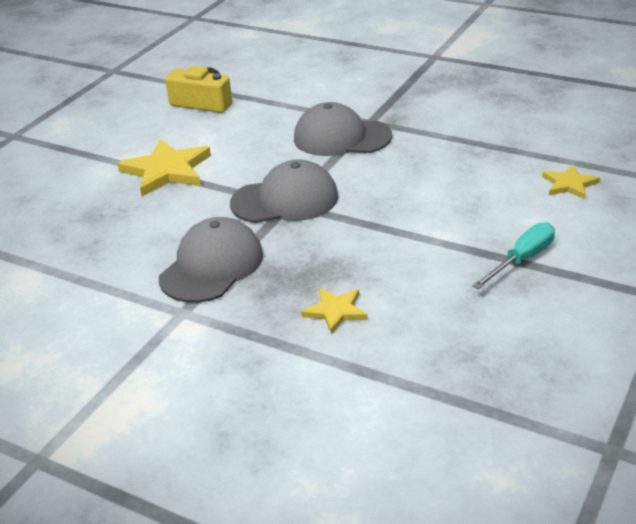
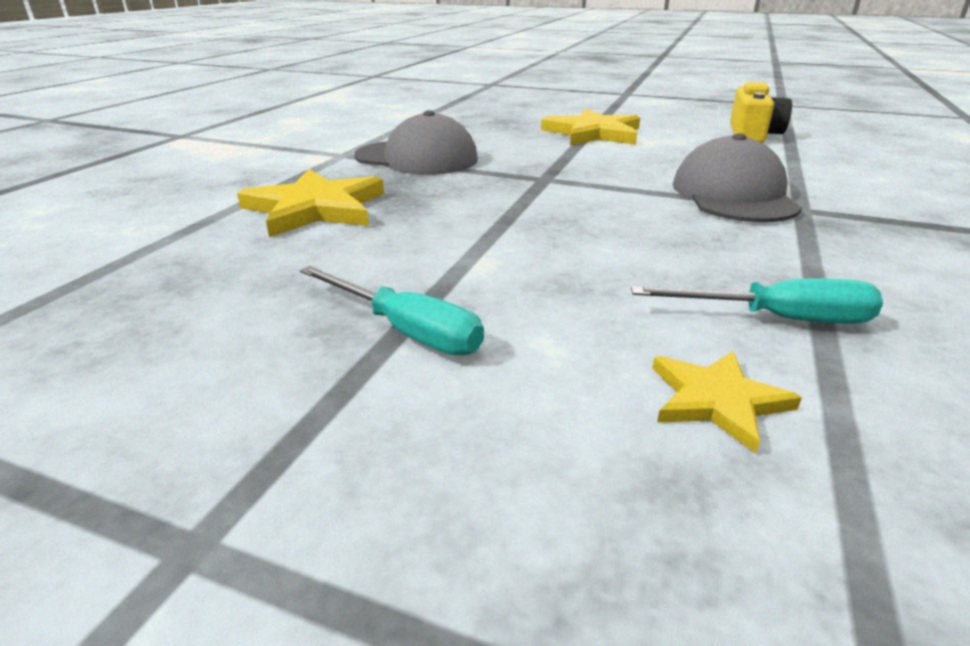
camera: 80 degrees right, 5 degrees down
(285, 200) = (553, 176): grey cap -> none
(335, 311) = (315, 208): yellow star -> yellow star, size x1.78
(504, 158) = (777, 319): none -> turquoise screwdriver

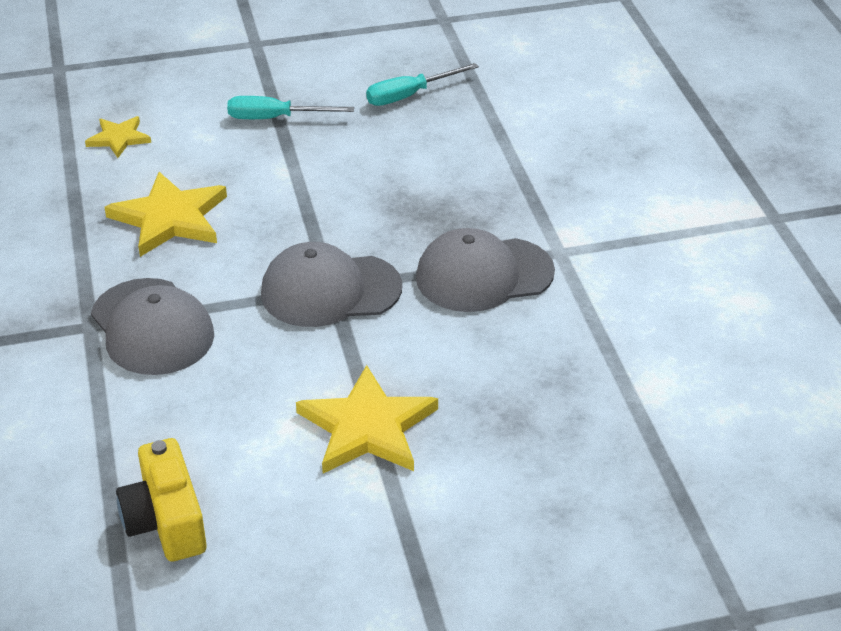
camera: 145 degrees right, 10 degrees up
(315, 208) = (453, 174): yellow star -> yellow star (170, 218)
(547, 177) = (330, 290): none -> grey cap
(777, 319) = (99, 193): turquoise screwdriver -> turquoise screwdriver (409, 95)

